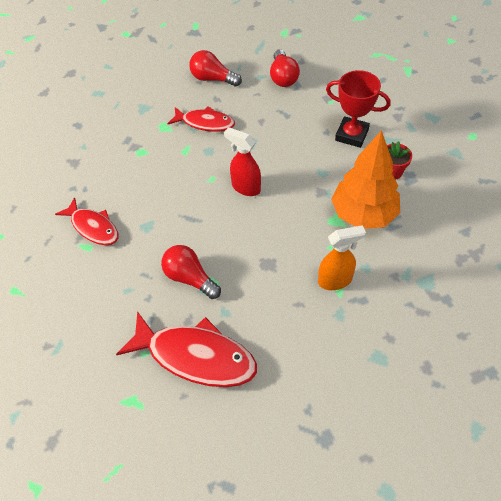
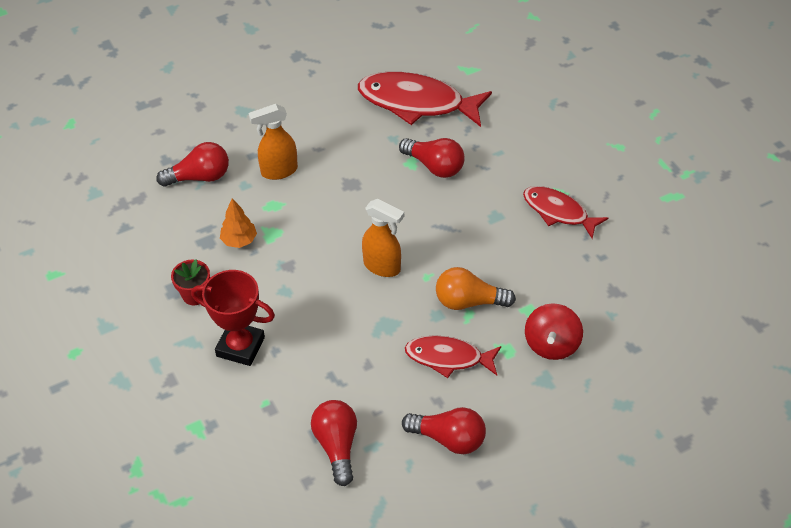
camera: 175 degrees right, 5 degrees down
(132, 128) = (552, 344): none -> red spinning top
(183, 159) = (469, 301): none -> orange light bulb
(245, 187) = (382, 267): red spray bottle -> orange spray bottle
(363, 214) = (239, 240): orange tree -> orange tree, size x0.46
(409, 278) = (199, 177): none -> red light bulb

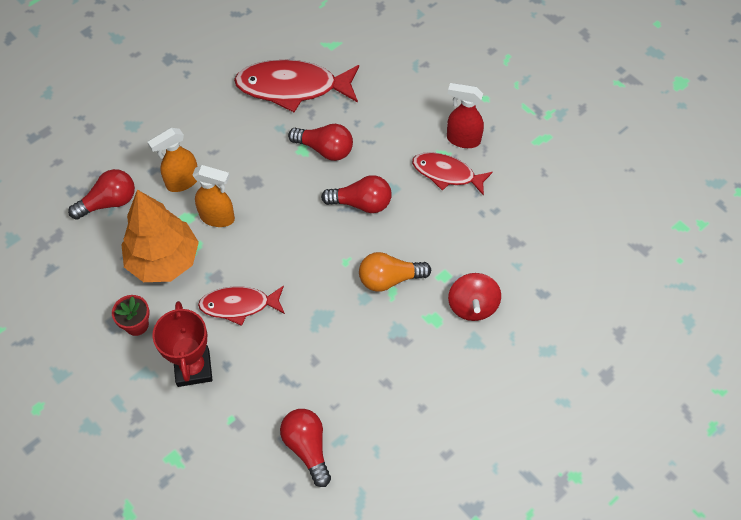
camera: 15 degrees left, 10 degrees up
(239, 240) = (163, 260): orange tree -> orange tree, size x2.17
(240, 347) = (193, 368): red trophy -> red trophy turned 75 degrees clockwise
(382, 267) = (303, 260): orange spray bottle -> orange spray bottle (218, 218)
(448, 358) = (385, 338): red fish -> red fish (239, 305)
(449, 439) = (405, 418): red light bulb -> red light bulb (361, 203)
(584, 182) = (462, 139): none -> red spray bottle

